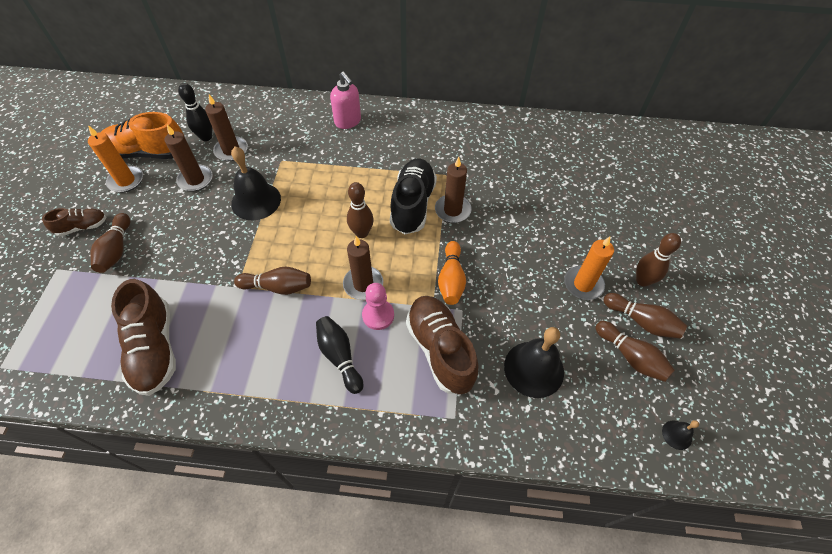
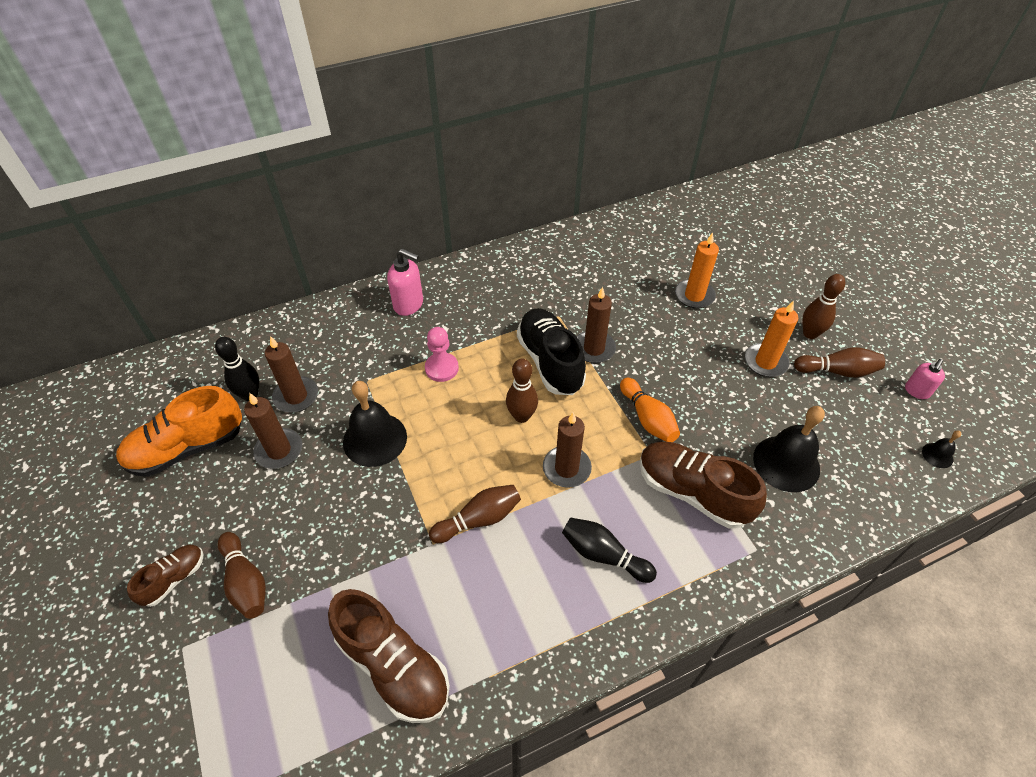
camera: 30 degrees left, 5 degrees down
(126, 181) = (186, 494): orange candle -> orange candle (694, 295)
(378, 315) = (607, 492): pink pawn -> pink pawn (441, 368)
(631, 356) = (853, 407): brown bowling pin -> none
(703, 374) = (916, 391): none -> pink soap dispenser

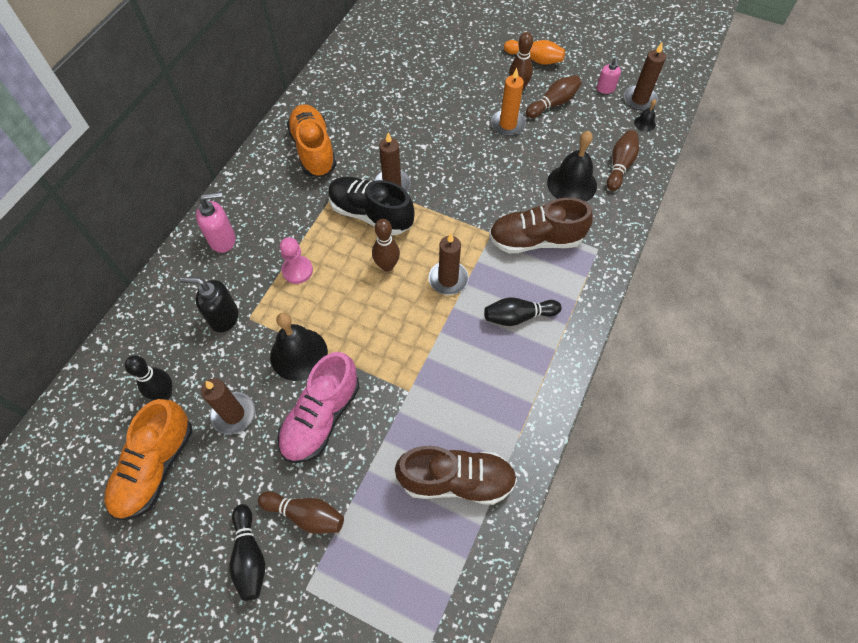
camera: 40 degrees left, 10 degrees up
(174, 579) = (249, 556): brown shoe -> black bowling pin
(296, 396) = (204, 368): brown candle -> brown candle (639, 99)
(339, 507) = (321, 417): none -> pink shoe
(349, 366) = (223, 317): none -> black soap dispenser
(479, 519) = (423, 353): brown bowling pin -> brown bowling pin (620, 166)
(552, 277) = (314, 150): none -> orange shoe
(648, 418) = (469, 211): orange bowling pin -> orange bowling pin (535, 59)
(694, 295) = (425, 104): orange candle -> none

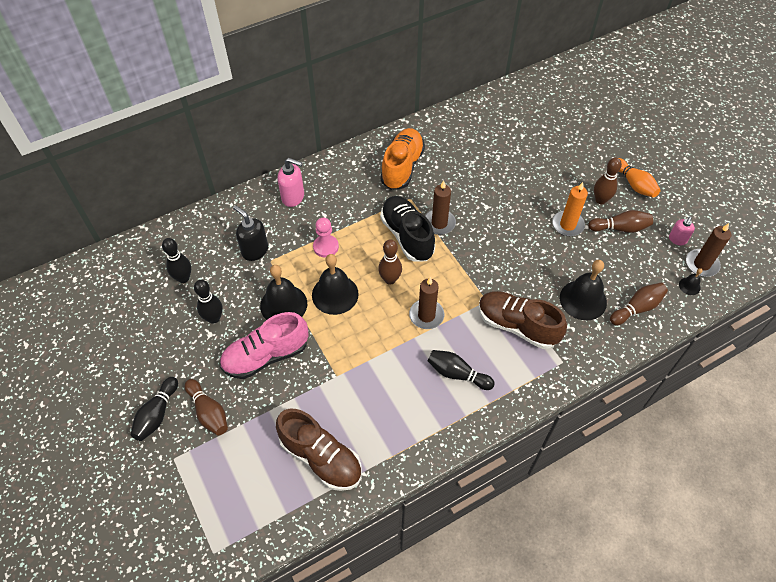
camera: 35 degrees right, 5 degrees down
(155, 467) = (145, 321): orange shoe -> none
(233, 414) = (214, 318): brown candle -> black bowling pin
(344, 312) = (335, 294): none -> black bell

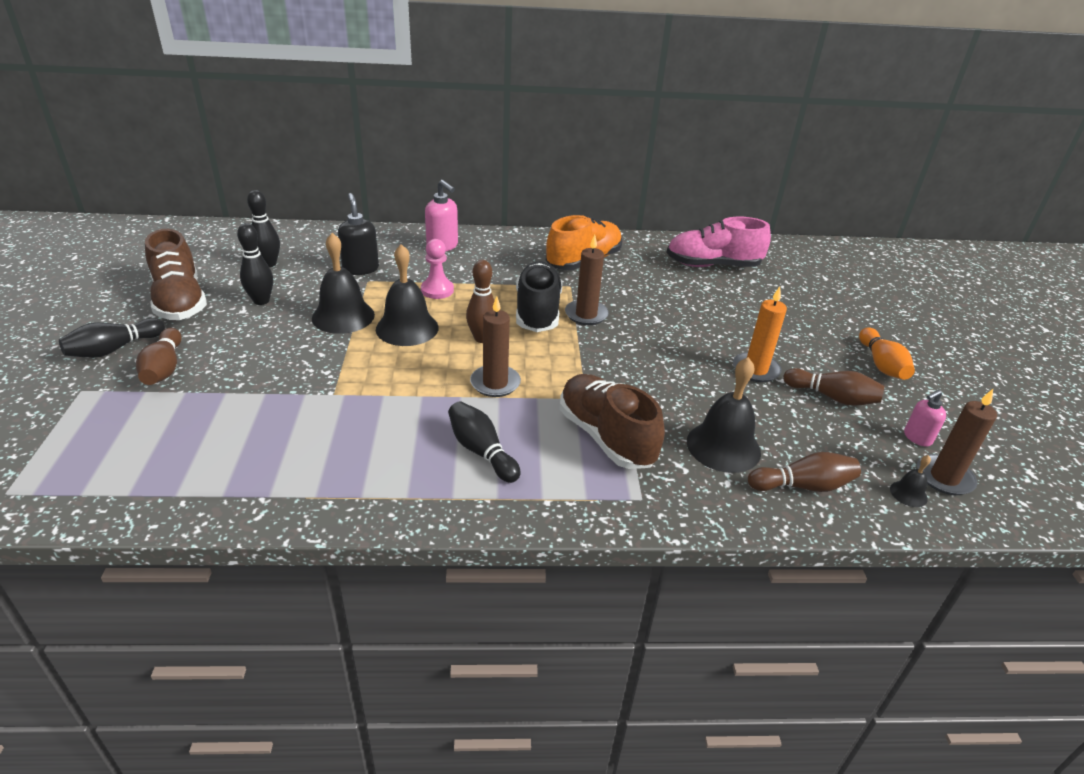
camera: 25 degrees right, 20 degrees down
(266, 356) = (277, 348): pink shoe -> pink shoe (712, 265)
(321, 458) = (231, 460): brown shoe -> brown shoe (180, 301)
(600, 200) = (820, 363): brown bowling pin -> none

